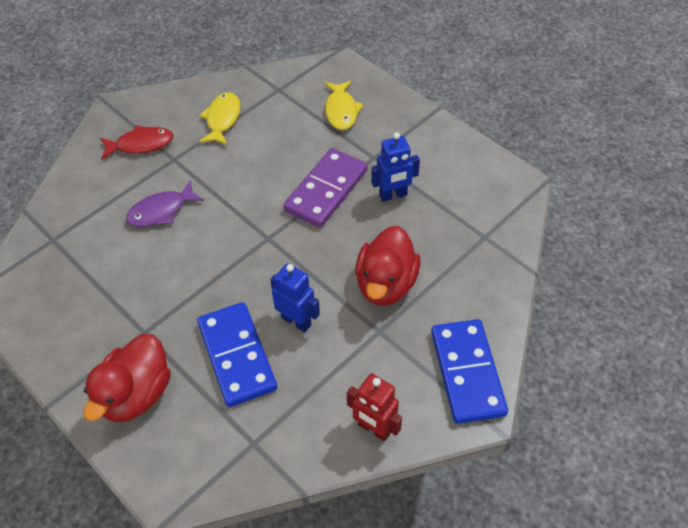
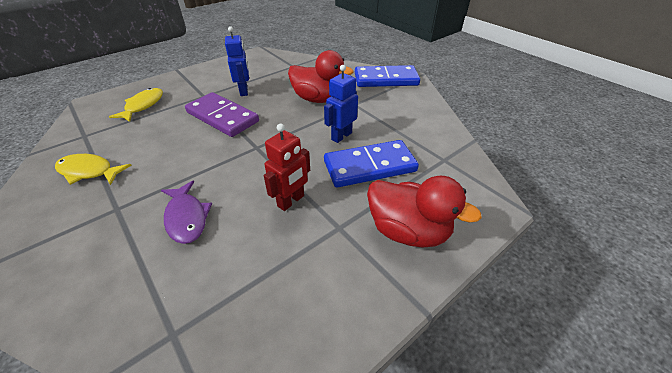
camera: 85 degrees left, 10 degrees down
(141, 144) = (67, 239): red fish -> none
(341, 111) = (143, 106): yellow fish -> yellow fish turned 75 degrees counterclockwise
(374, 429) = (425, 110): red robot -> red robot (291, 201)

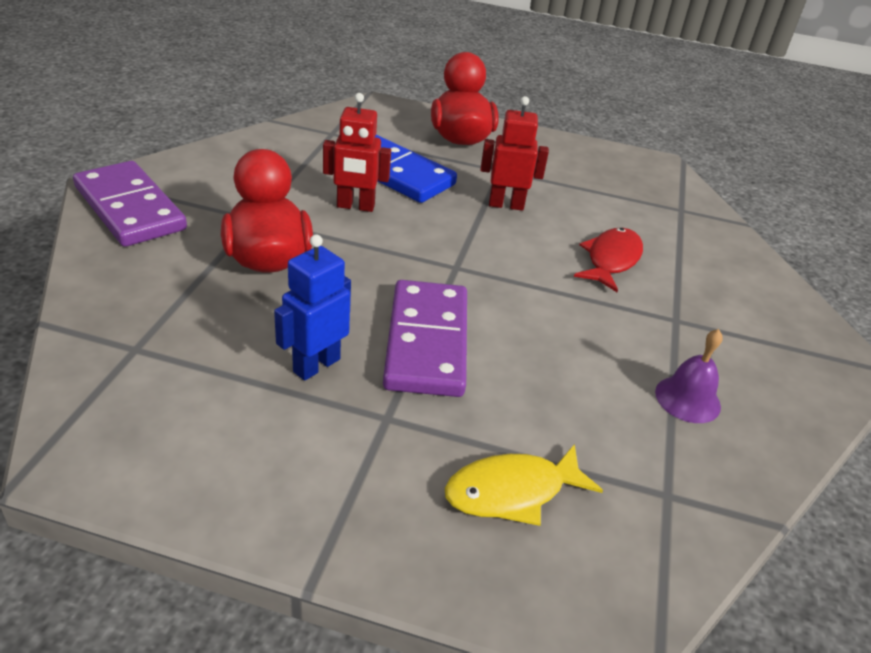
camera: 130 degrees left, 5 degrees down
(89, 171) = (687, 399): yellow fish -> purple bell
(187, 217) = (611, 260): purple fish -> red fish
(341, 136) = (355, 206): blue robot -> red robot
(386, 79) = (129, 208): blue domino -> purple domino

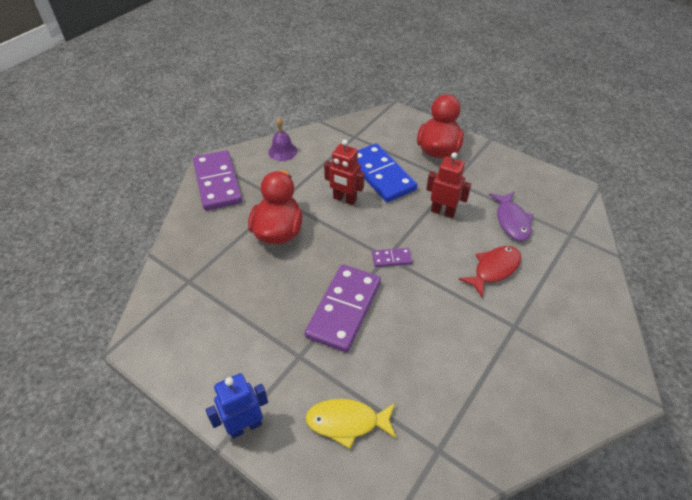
camera: 25 degrees right, 10 degrees up
(316, 365) = (275, 312): blue robot -> blue robot (245, 426)
(464, 268) = (391, 258): none -> purple domino
(601, 204) = (512, 221): none -> purple fish
(687, 399) = (488, 388): purple bell -> purple bell (282, 151)

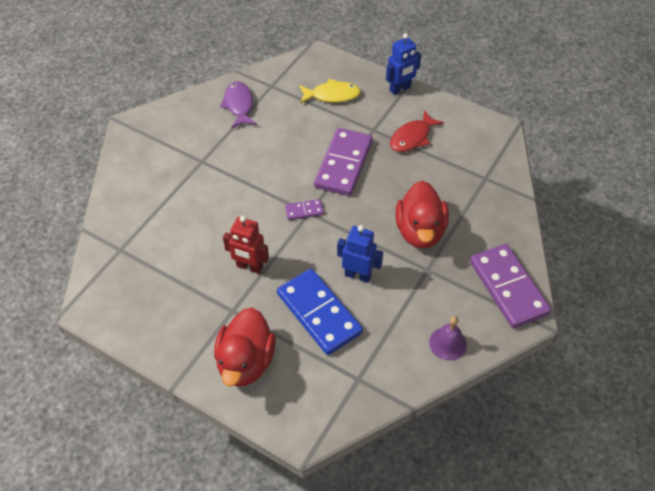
camera: 175 degrees right, 5 degrees up
(344, 199) = (358, 275): red robot -> blue robot
(494, 269) = (208, 207): red fish -> red fish (412, 137)
(512, 221) = (177, 261): purple fish -> purple fish (239, 105)

